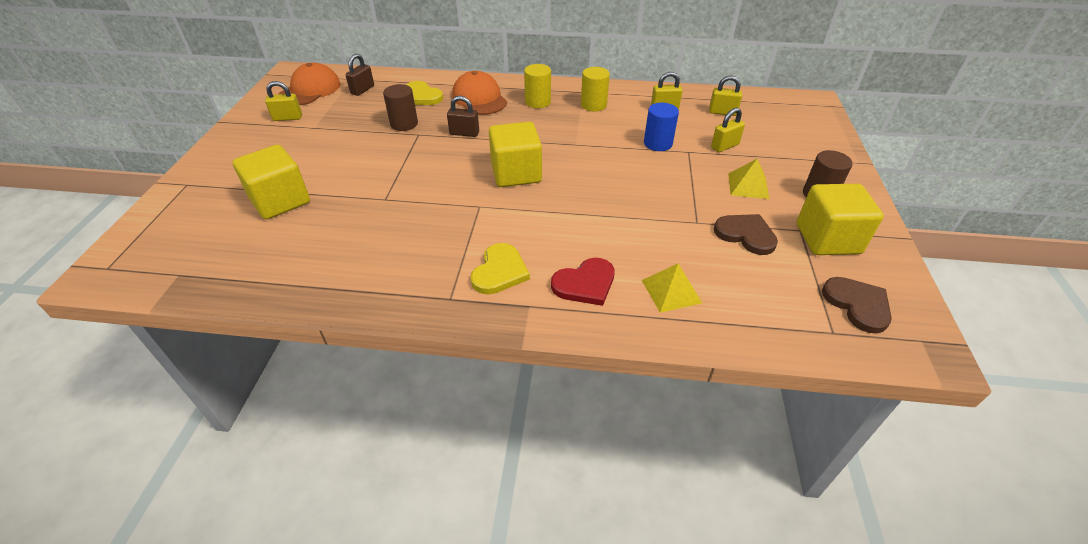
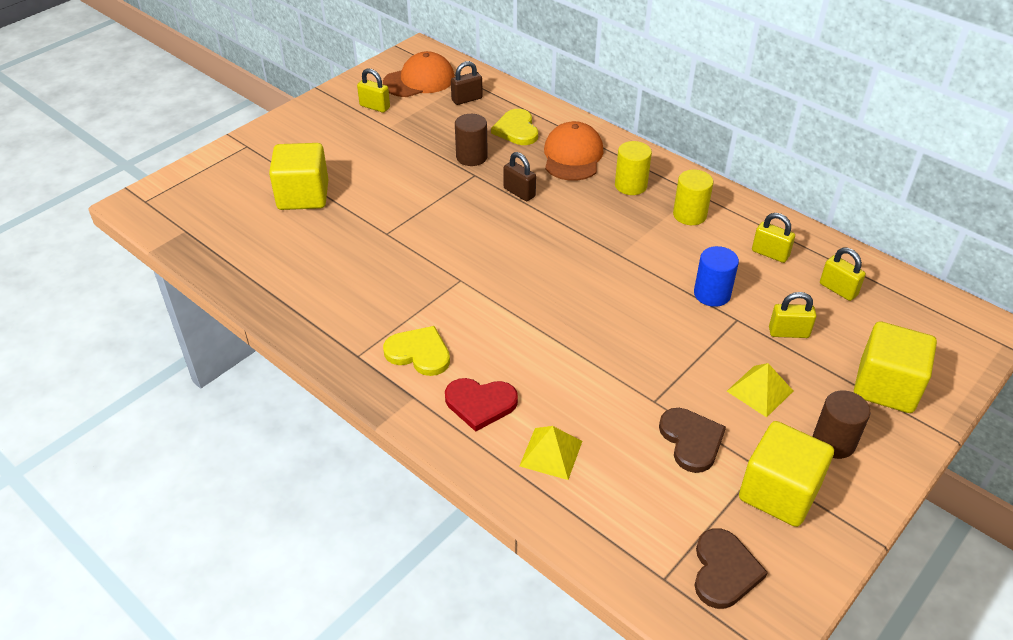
camera: 35 degrees right, 0 degrees up
(500, 271) = (419, 353): yellow heart -> yellow heart turned 120 degrees counterclockwise
(516, 173) = (527, 261): yellow cube -> yellow cube (886, 387)

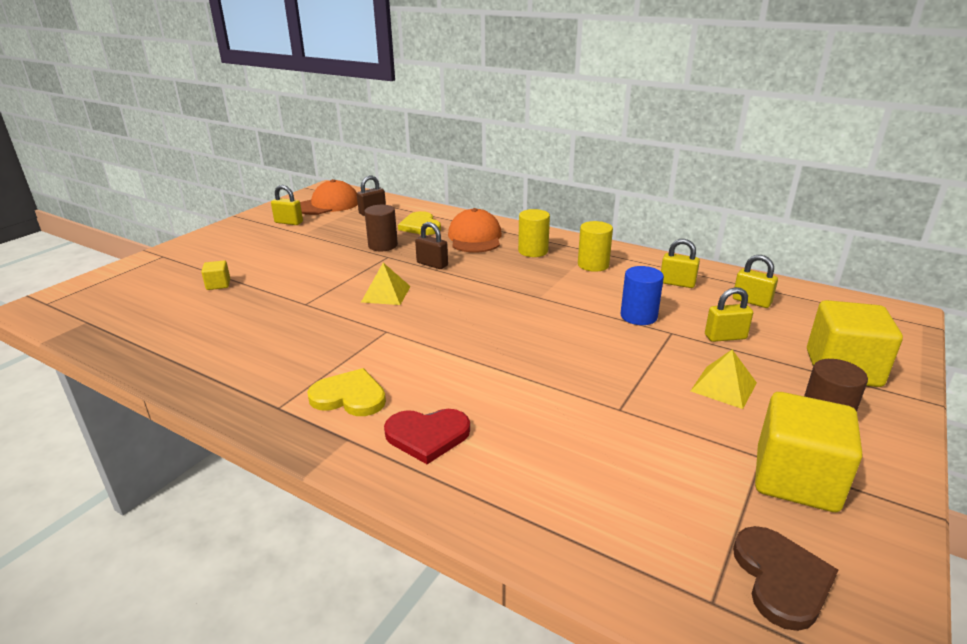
camera: 10 degrees left, 15 degrees down
(303, 196) = (218, 285): yellow cube -> yellow cube, size x0.45
(551, 453) = (522, 475): yellow pyramid -> yellow pyramid (386, 294)
(691, 440) = (675, 441): brown heart -> none

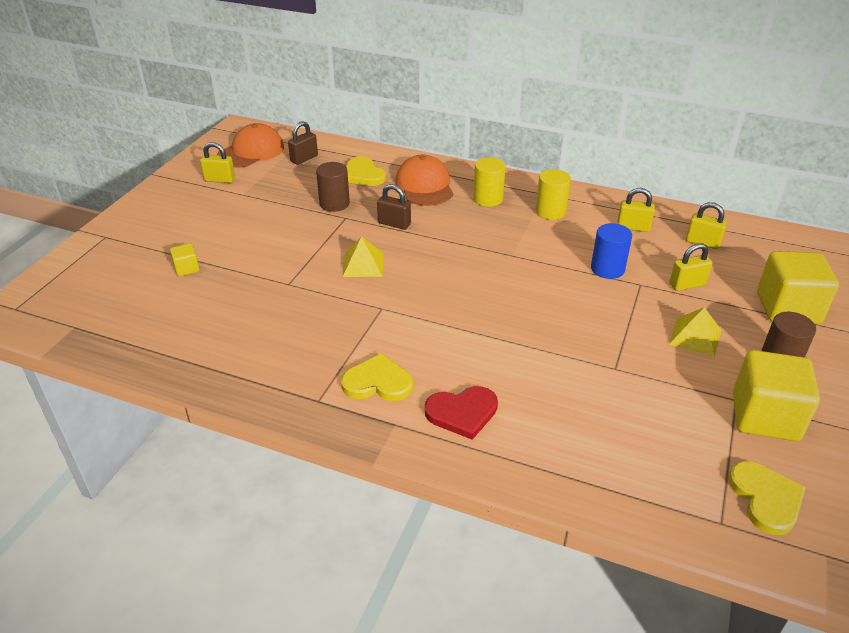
camera: 10 degrees left, 10 degrees up
(781, 579) = (766, 498): brown heart -> yellow heart

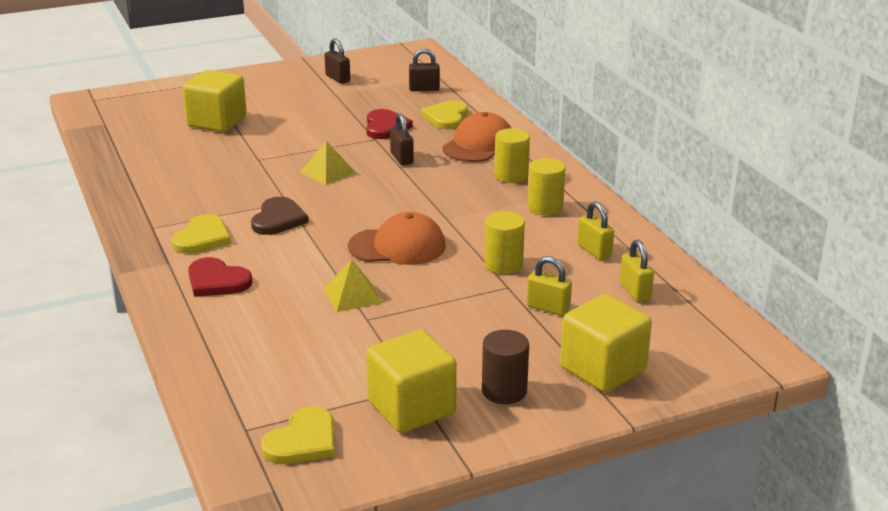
camera: 45 degrees right, 10 degrees down
(186, 268) = (217, 122): yellow cube -> yellow cube, size x2.22
(220, 180) = (337, 78): yellow padlock -> brown padlock
(251, 151) = (395, 69): orange cap -> orange cap (397, 246)
(334, 204) = (385, 127): brown cylinder -> red heart
(378, 382) = (202, 238): yellow heart -> yellow heart turned 60 degrees clockwise
(404, 327) = (278, 219): none -> brown heart
(607, 269) = (503, 264): blue cylinder -> yellow cylinder
(695, 336) = (473, 338): yellow pyramid -> yellow pyramid (352, 295)

